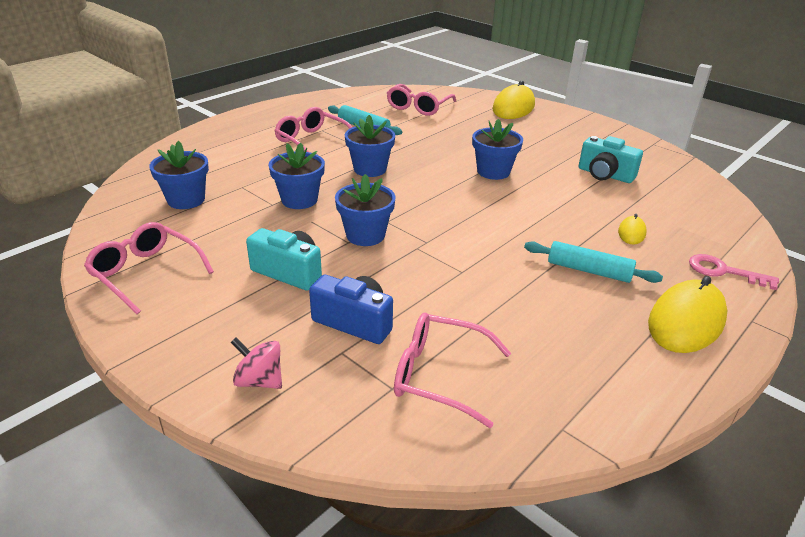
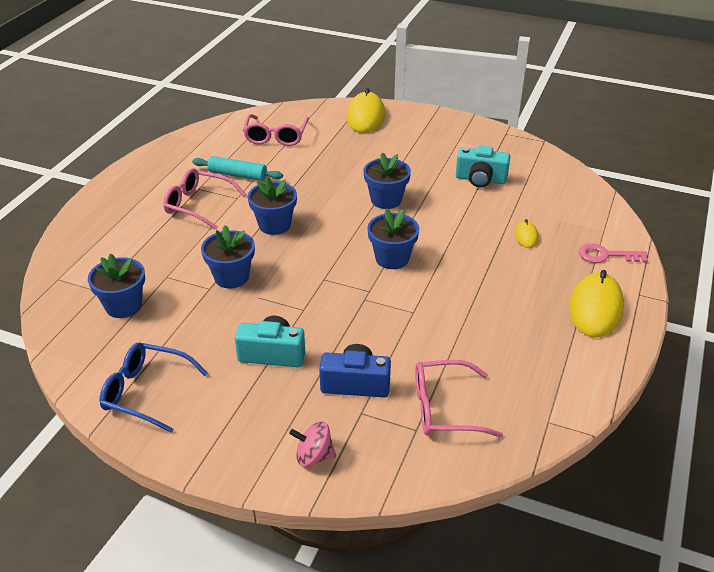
camera: 20 degrees left, 5 degrees up
(146, 273) = (146, 392): pink glasses -> blue glasses
(365, 235) = (314, 298): blue flower pot -> blue flower pot (392, 258)
(588, 270) = (509, 283): turquoise rolling pin -> none

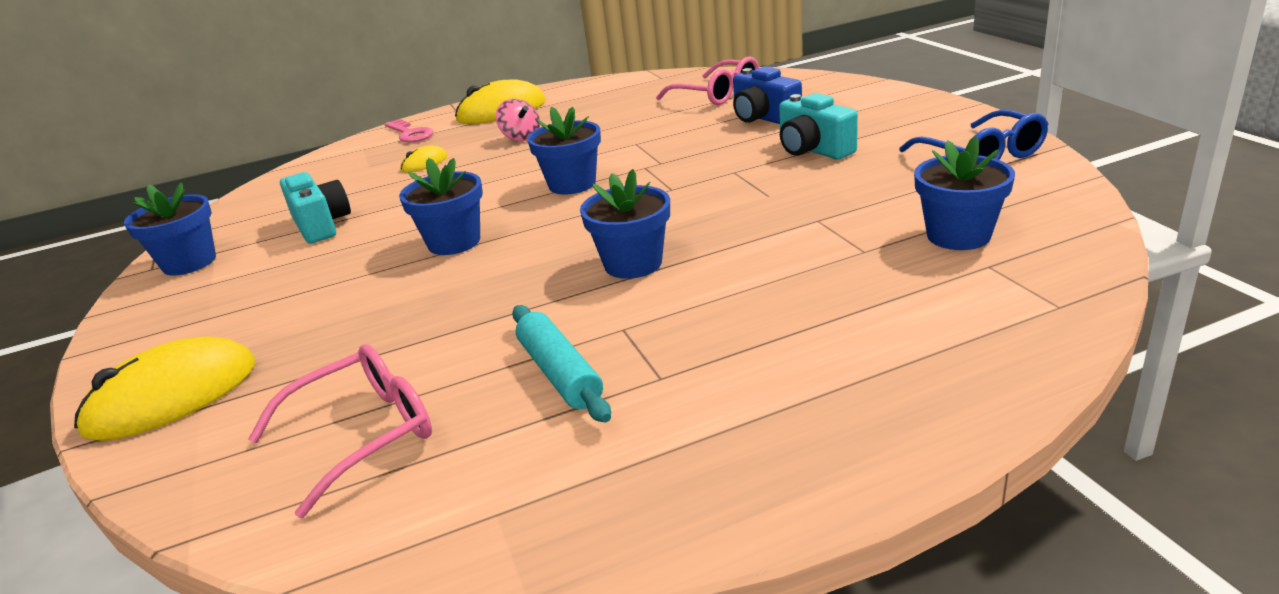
camera: 130 degrees left, 10 degrees down
(198, 205) = (700, 342): pink glasses -> none
(231, 277) = (774, 222): blue flower pot -> blue flower pot (189, 262)
(314, 456) = (854, 95): pink spinning top -> pink spinning top (521, 137)

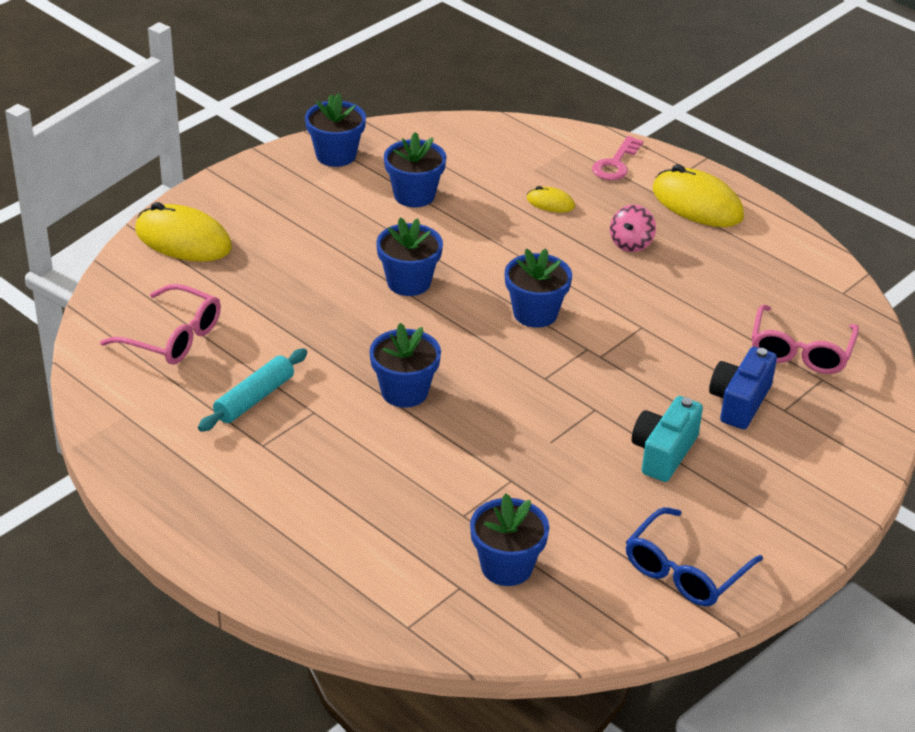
camera: 60 degrees right, 10 degrees up
(321, 225) = (414, 195): turquoise camera -> blue flower pot

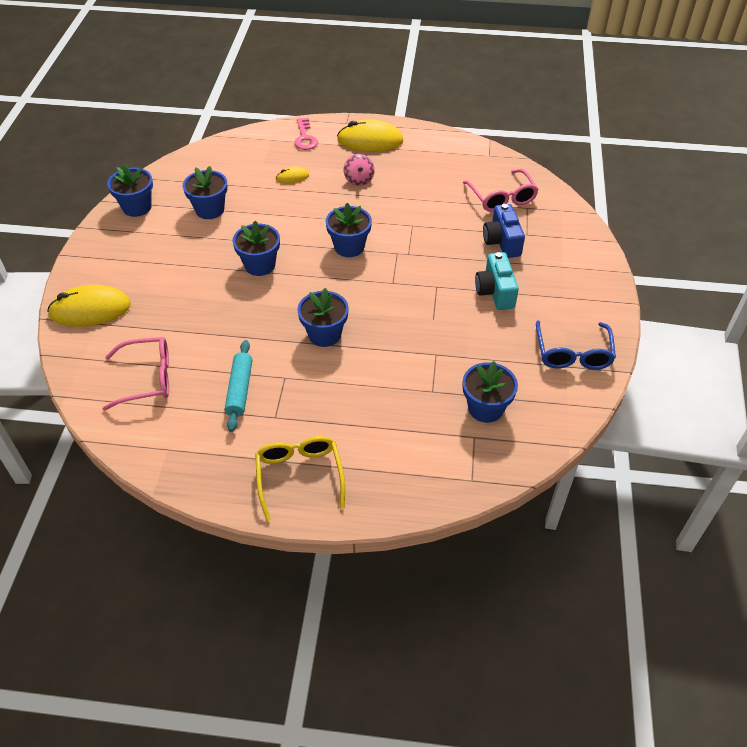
camera: 35 degrees left, 10 degrees up
(228, 515) = (299, 476): none -> yellow glasses

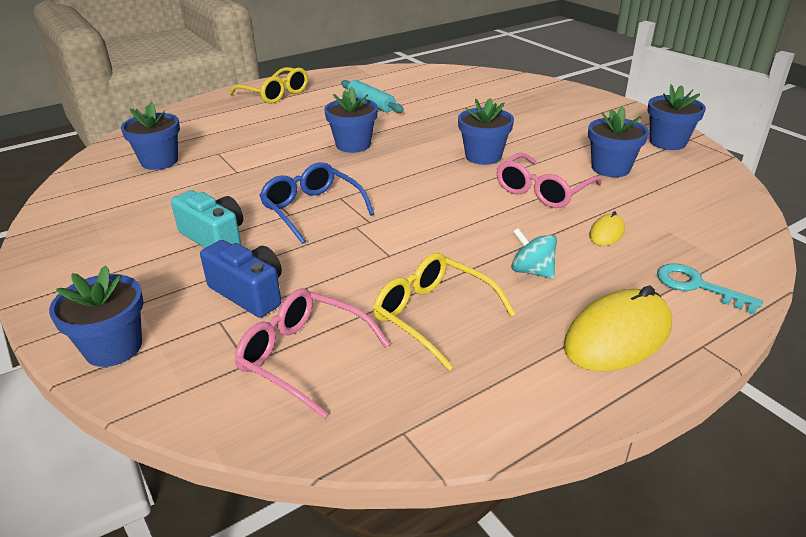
camera: 140 degrees right, 15 degrees down
(90, 310) = (544, 92): yellow mouse -> none
(147, 378) = (440, 87): pink glasses -> pink glasses (542, 191)
(305, 138) = (697, 286): pink key -> turquoise key
(349, 247) = (427, 203): blue flower pot -> blue flower pot (113, 347)
(359, 180) = (532, 271): pink spinning top -> turquoise spinning top
(429, 185) = (433, 315): none -> yellow glasses
(573, 353) = (84, 225): blue glasses -> blue glasses (312, 209)

